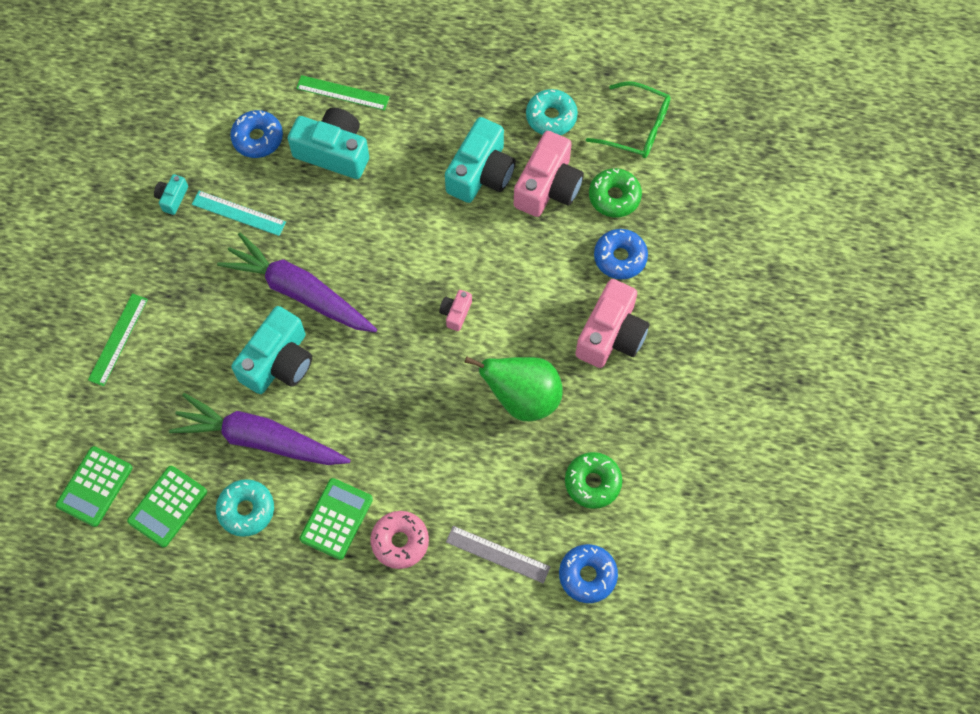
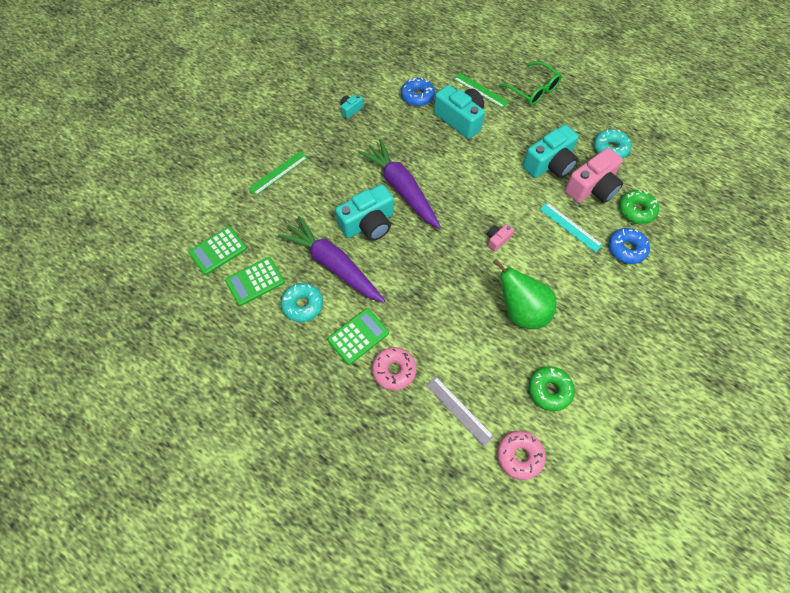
camera: 25 degrees right, 5 degrees down
(239, 213) = (386, 131): turquoise ruler -> turquoise ruler (570, 227)
(587, 575) = (519, 456): blue donut -> pink donut
(611, 335) = (601, 296): pink camera -> none
(636, 128) = (667, 175): green glasses -> green glasses (533, 90)

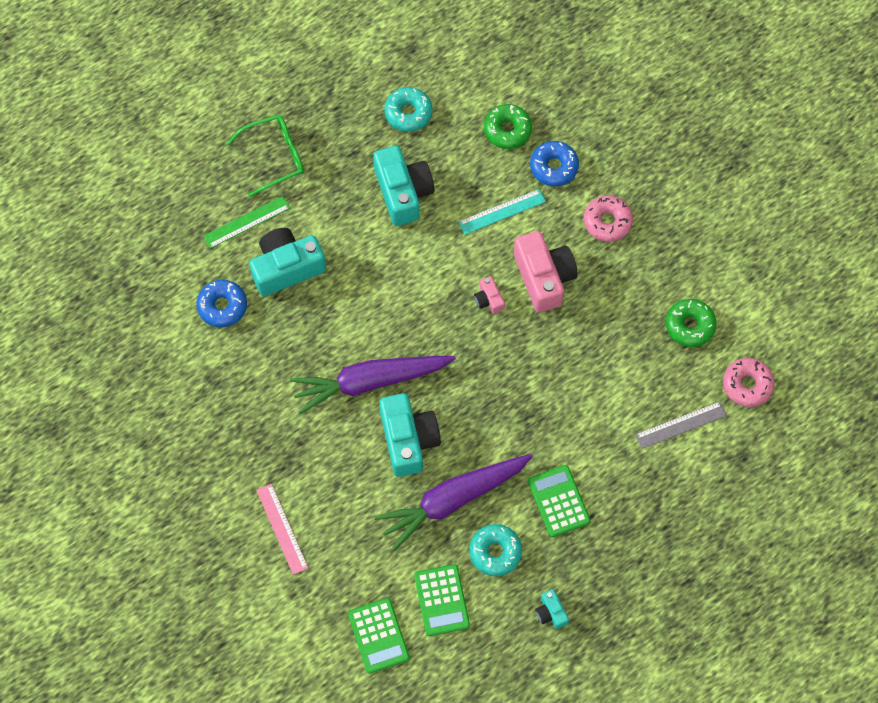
camera: 70 degrees left, 5 degrees up
(278, 173) = (282, 528): green ruler -> pink ruler
(351, 109) = (209, 401): turquoise camera -> turquoise camera (551, 612)
(394, 370) = (613, 476): pink donut -> pink donut (607, 222)
(521, 311) = (590, 314): green pear -> none
(592, 188) = (457, 162): pink camera -> pink camera (543, 277)

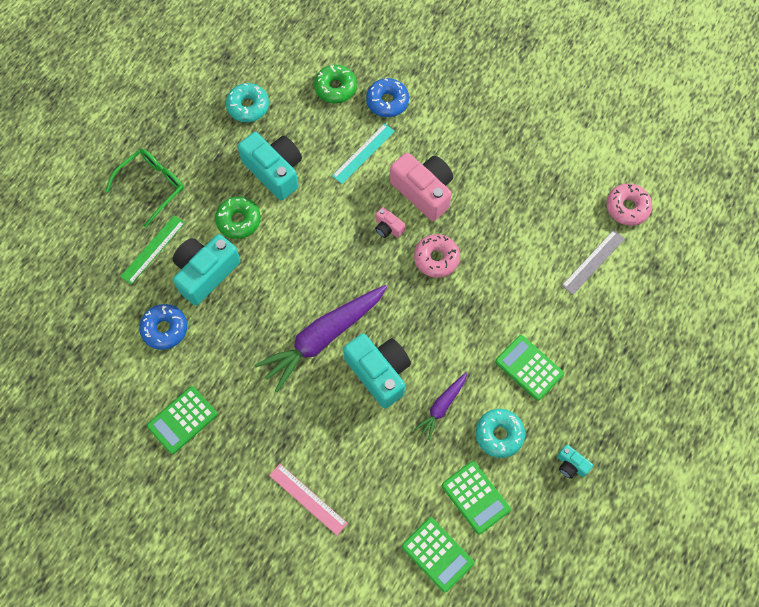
camera: 25 degrees left, 0 degrees up
(199, 401) = (182, 420): none -> green calculator
(453, 500) = (442, 406): purple carrot -> purple carrot, size x0.51
(607, 222) = (451, 127): pink donut -> pink donut (436, 258)
(689, 325) = (558, 180): green donut -> green donut (238, 220)

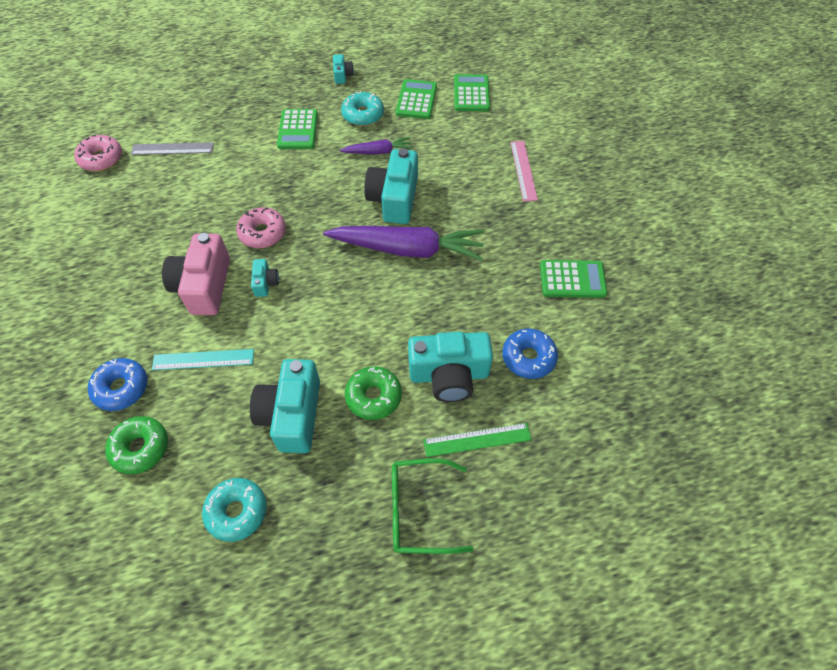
camera: 135 degrees left, 10 degrees down
(388, 228) = (265, 283): pink camera -> turquoise camera

